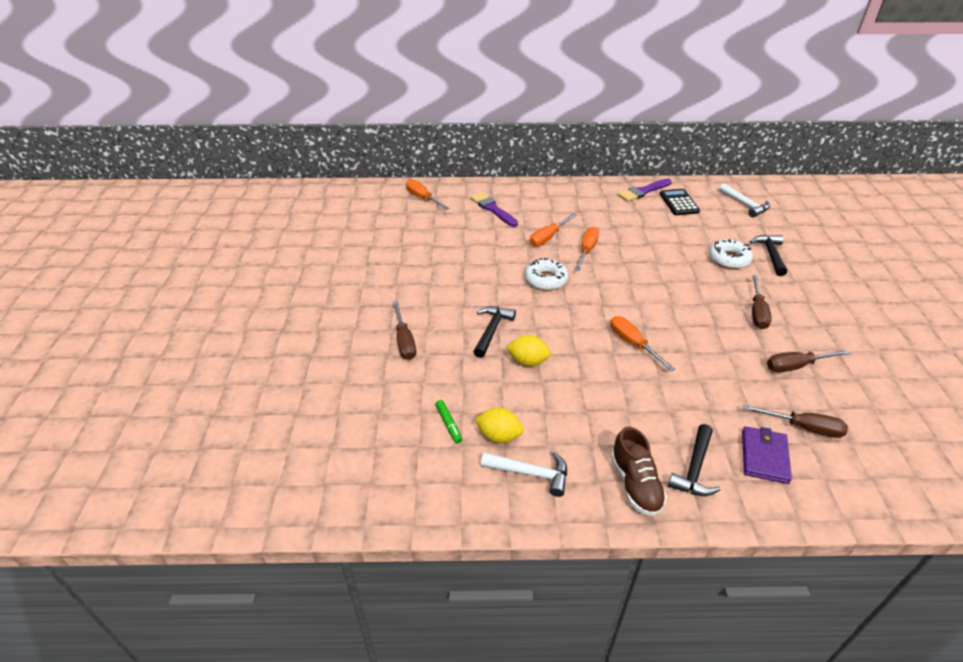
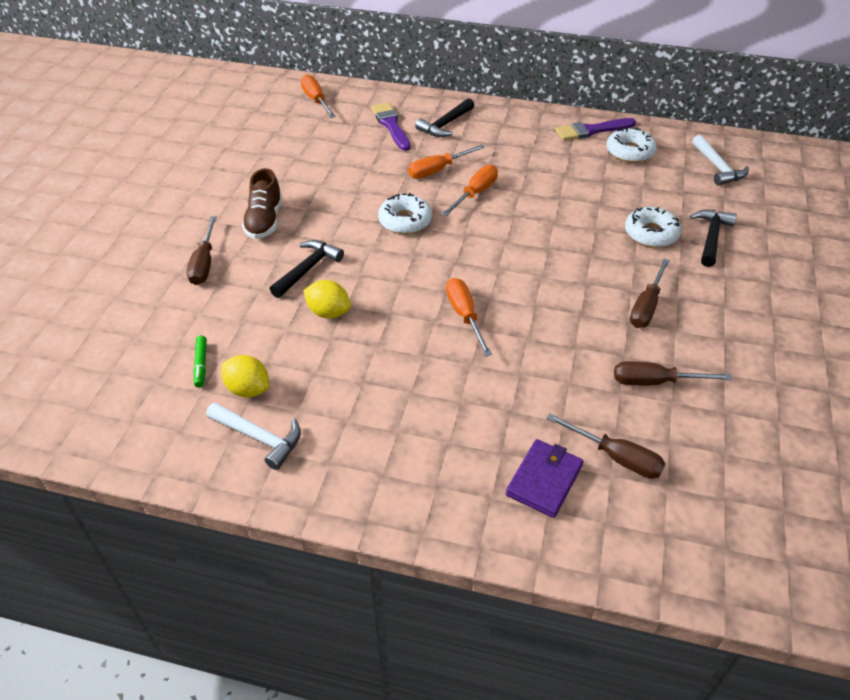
camera: 15 degrees right, 5 degrees up
(635, 484) = (370, 476): brown shoe -> brown shoe (264, 221)
(679, 203) = (629, 152): black calculator -> white donut
(694, 469) = (450, 475): black hammer -> black hammer (445, 125)

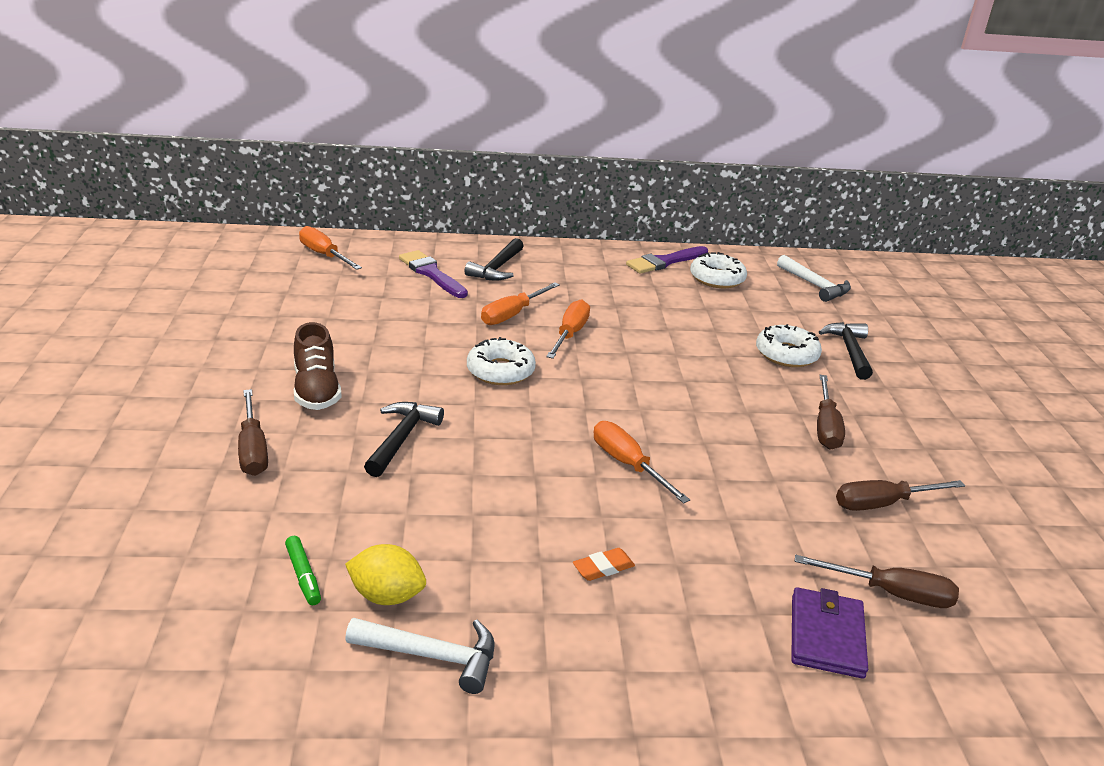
camera: 20 degrees left, 15 degrees down
(328, 312) = (454, 485): yellow lemon -> none
(405, 395) = (603, 568): none -> orange eraser

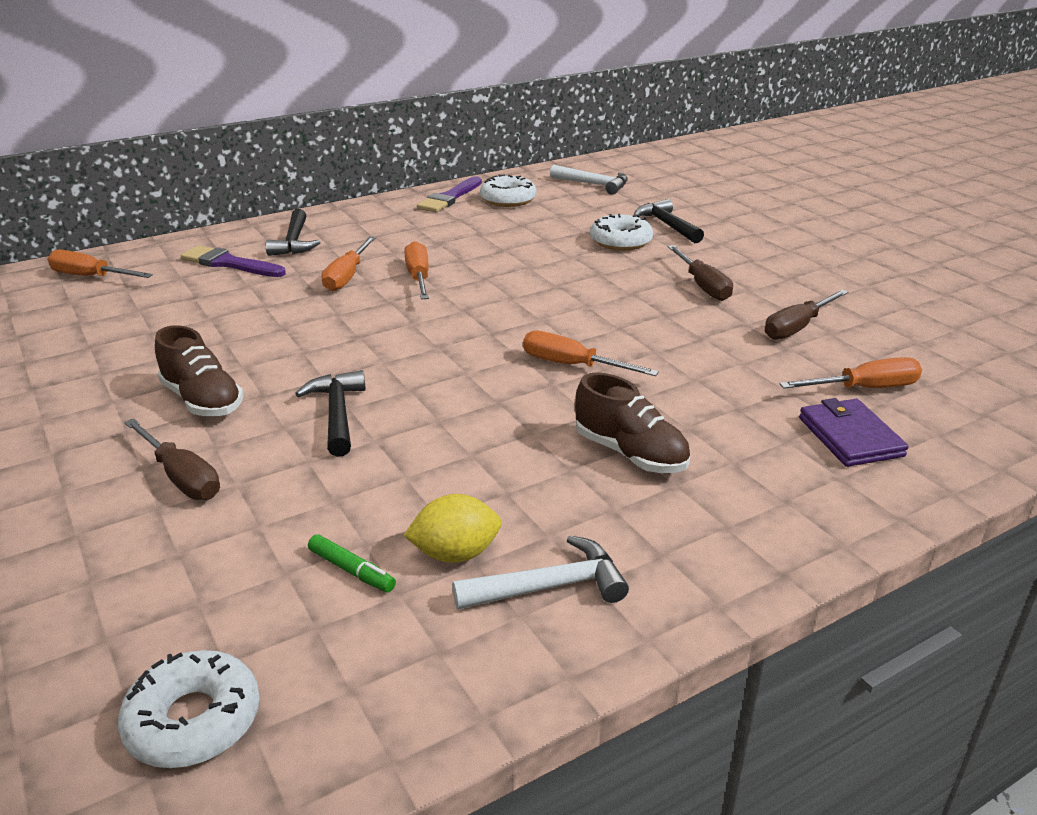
camera: 25 degrees left, 0 degrees up
(500, 371) = (381, 326): white donut -> white donut (193, 720)
(603, 568) = (630, 454): orange eraser -> brown shoe
(891, 593) = (864, 388): brown screwdriver -> orange screwdriver

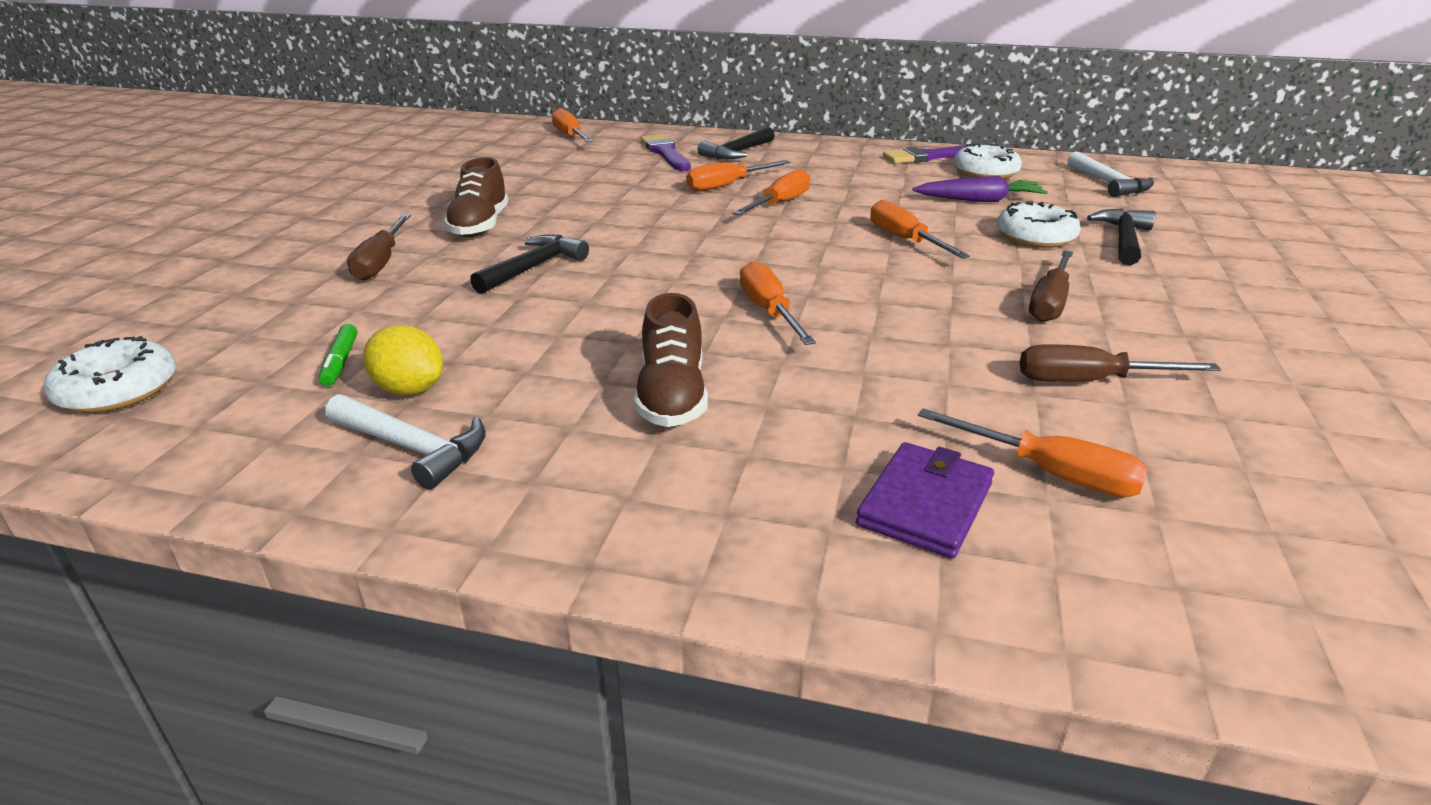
camera: 45 degrees right, 0 degrees up
(544, 225) = (979, 200): none -> purple carrot
(554, 274) = (905, 240): none -> orange screwdriver

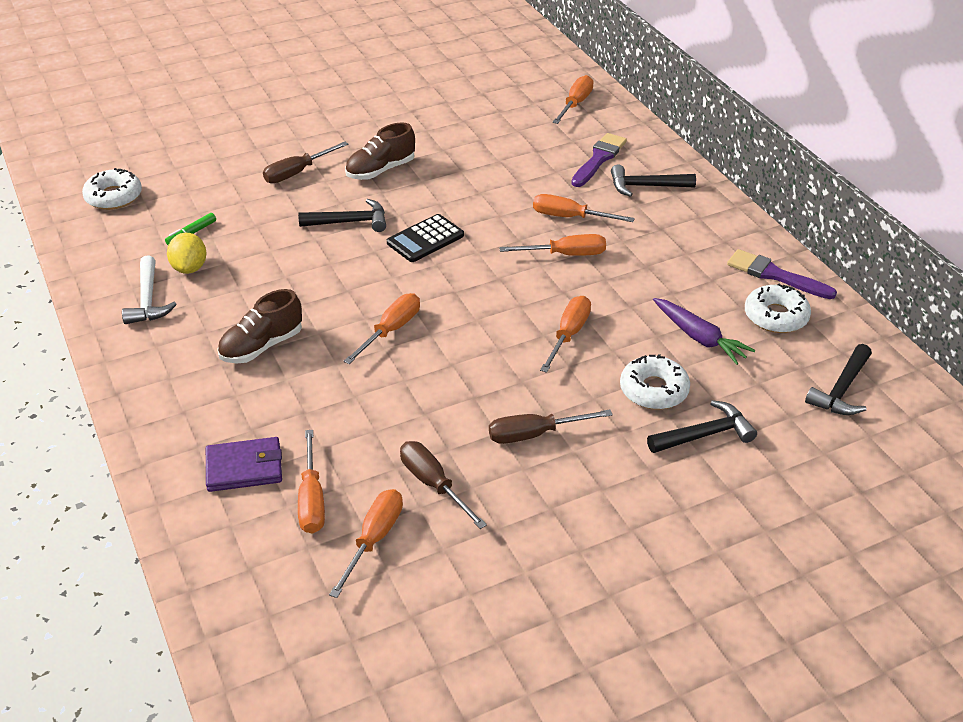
camera: 50 degrees right, 10 degrees up
(641, 245) = (425, 239): none -> black calculator
(1109, 184) = (841, 390): white hammer -> black hammer
(1172, 455) = (374, 539): none -> orange screwdriver

